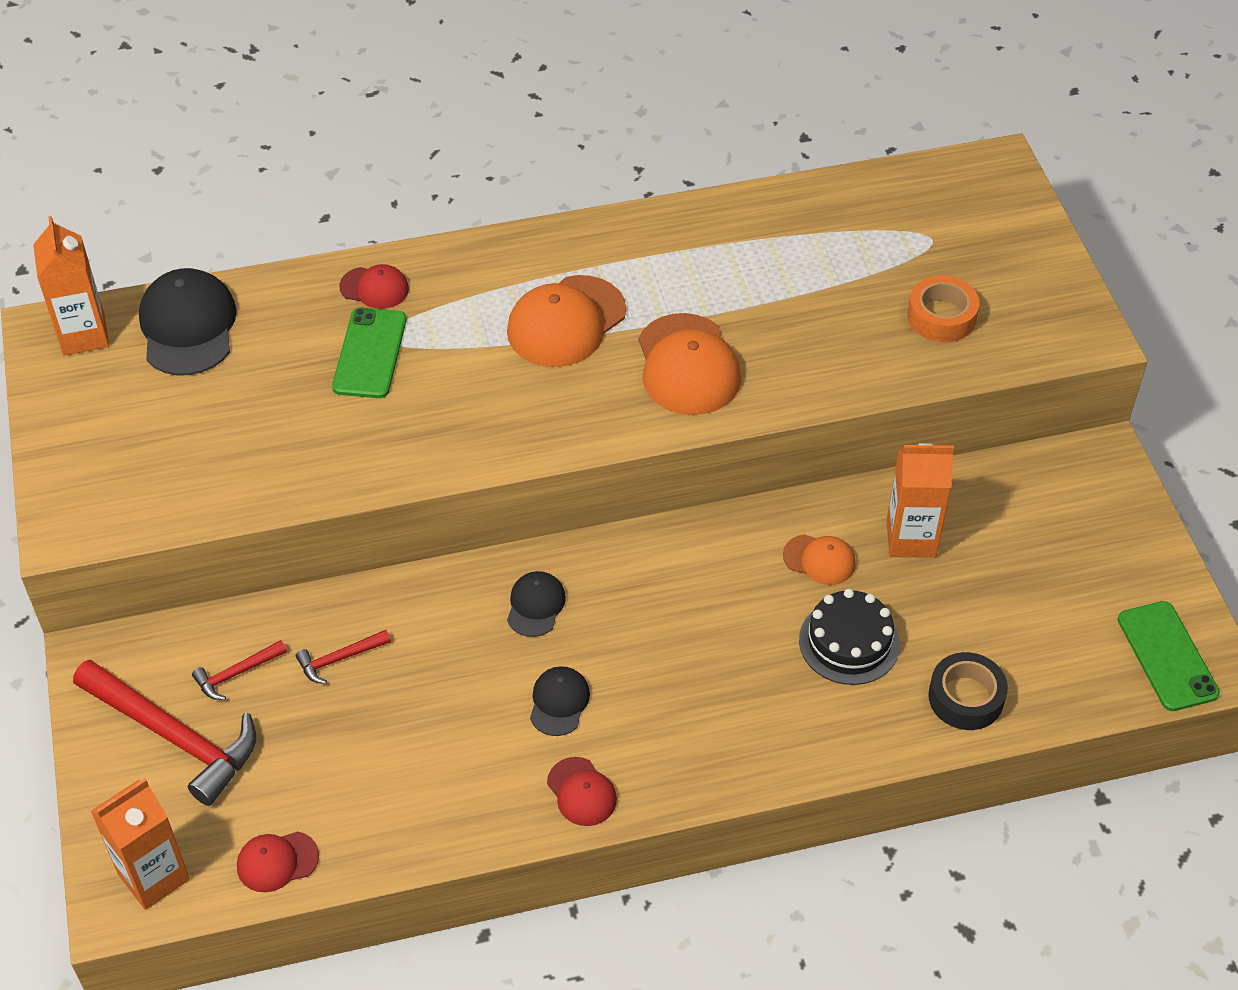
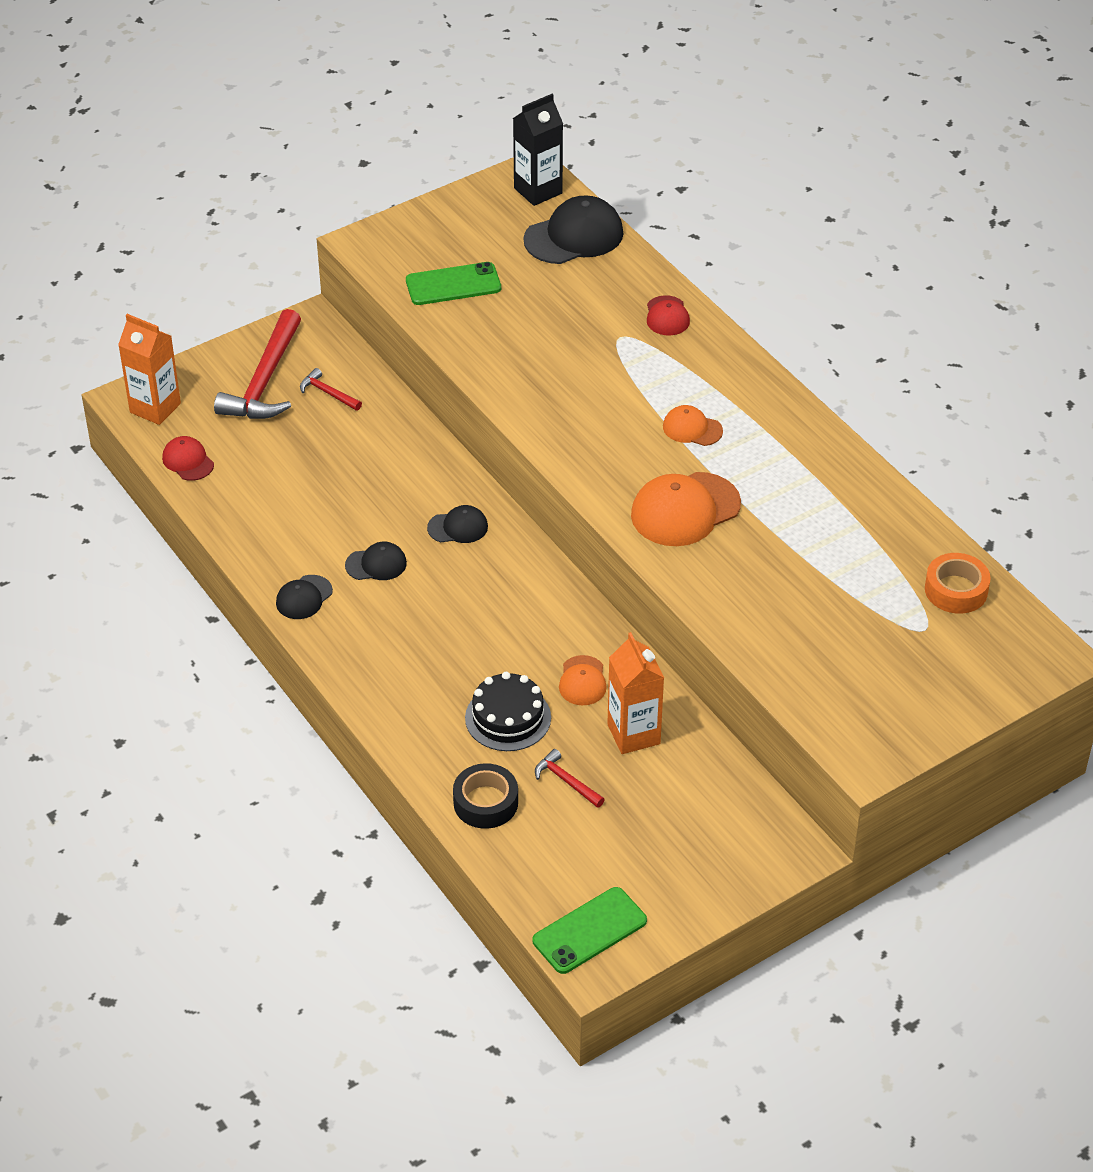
camera: 70 degrees right, 5 degrees down
(84, 335) = (538, 191): orange carton -> black carton
(339, 659) = (363, 439): red hammer -> red hammer (566, 781)
(370, 353) = (599, 334): green phone -> green phone (453, 284)
(566, 322) = (692, 429): orange cap -> orange cap, size x0.55
(581, 792) = (304, 597): red cap -> black cap
(941, 316) = (831, 654): orange tape -> orange tape (956, 590)

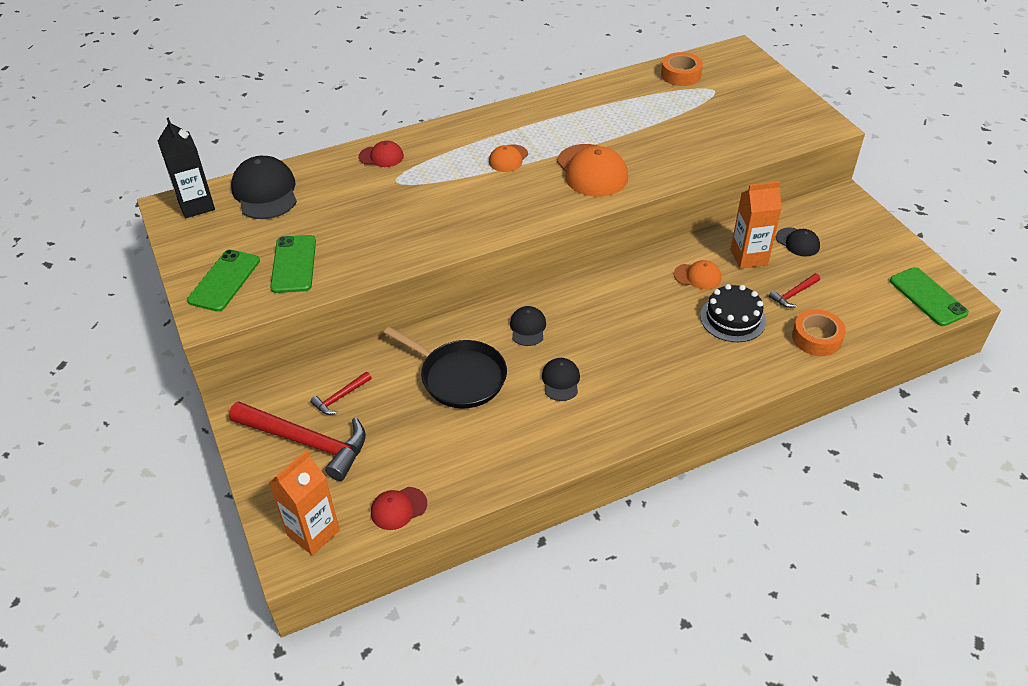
camera: 80 degrees left, 0 degrees up
(304, 597) = (593, 431): black cap -> black cap (797, 242)
(370, 480) = (460, 377): none -> black pan
(418, 241) = (224, 280): none -> green phone
(485, 802) = (816, 338): black tape -> orange tape

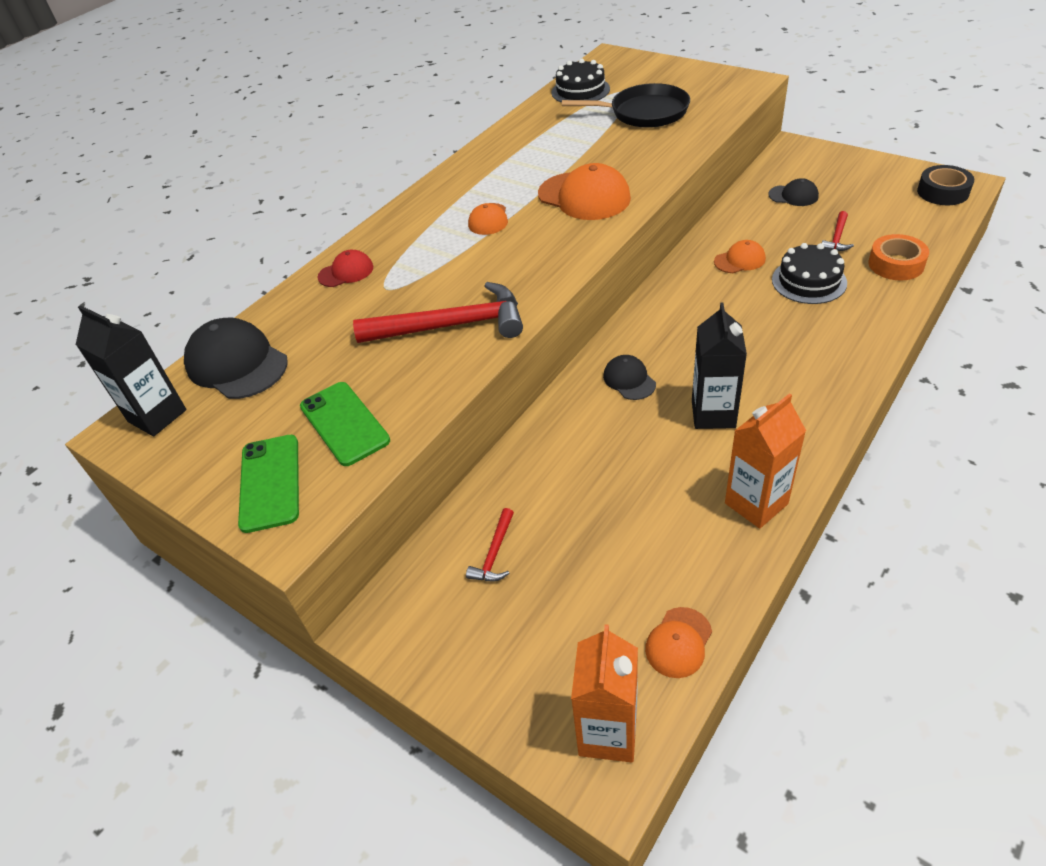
camera: 25 degrees left, 0 degrees up
(306, 442) = (500, 627): red hammer -> red hammer (452, 326)
(398, 508) = (678, 642): red cap -> orange cap
(460, 377) = (607, 463): black pan -> black pan (645, 113)
(560, 381) = (713, 414): black cap -> black carton
(680, 75) = (580, 90): orange tape -> black cake
(749, 257) = (766, 225): orange carton -> orange carton (756, 503)
(927, 297) = (943, 192): green phone -> black tape

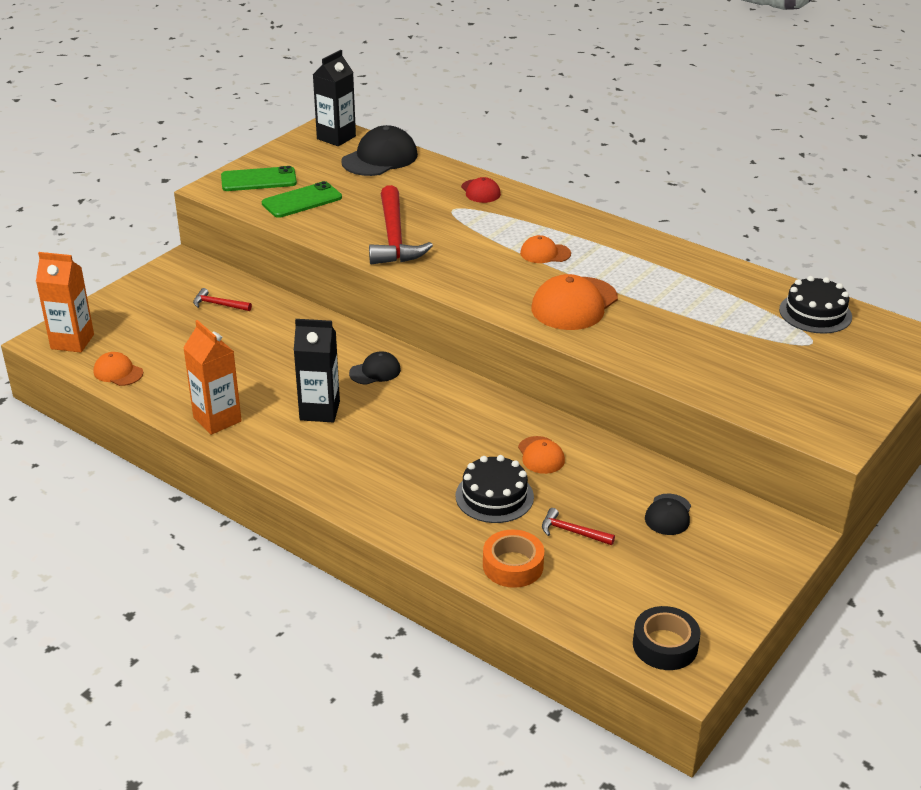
camera: 85 degrees right, 10 degrees down
(645, 113) = (753, 352): black pan -> none

